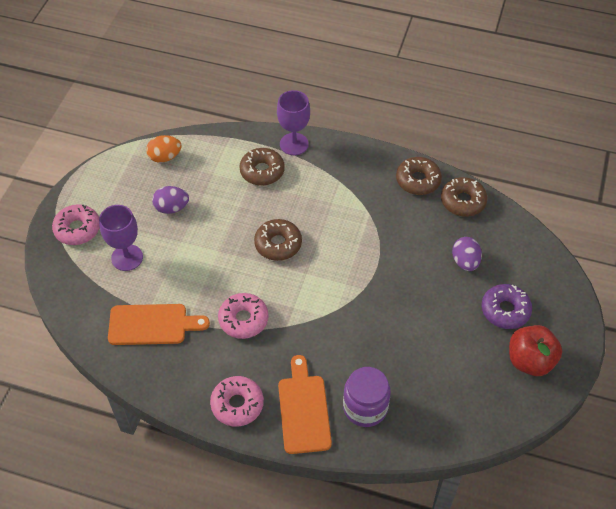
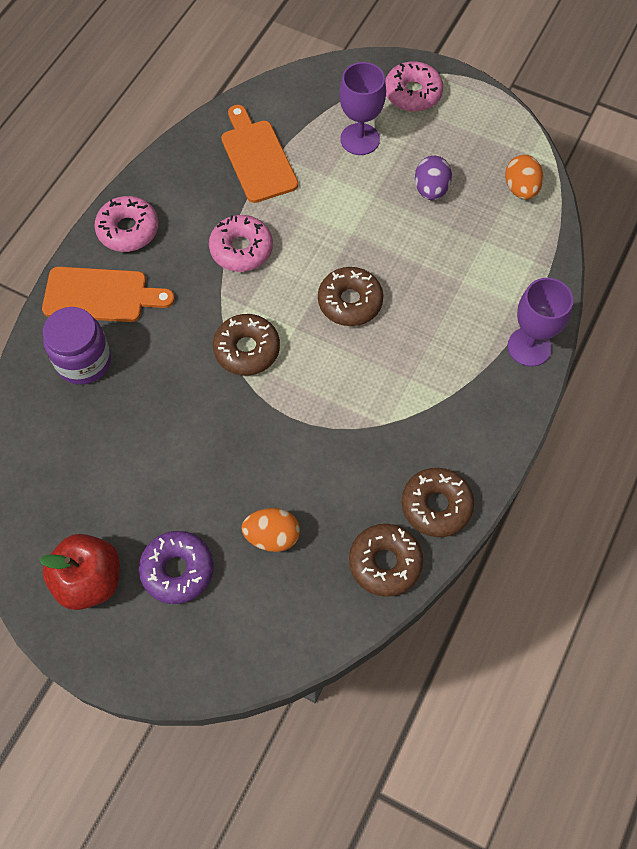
camera: 100 degrees right, 10 degrees up
(152, 324) = (257, 158): orange cutting board -> orange cutting board turned 150 degrees clockwise
(262, 171) = (481, 299): brown donut -> brown donut (247, 349)
(465, 262) = (272, 536): purple egg -> orange egg

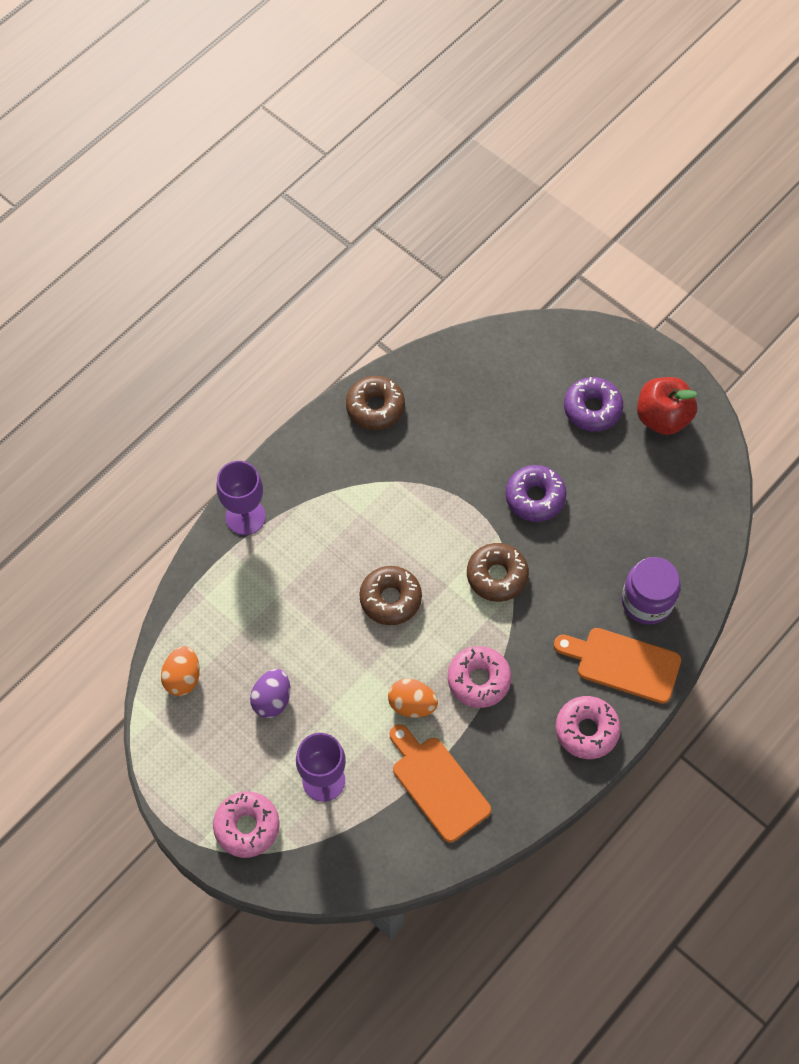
camera: 165 degrees left, 0 degrees up
(224, 443) = (535, 497): none -> purple donut
(257, 158) = (437, 785): orange cutting board -> orange cutting board turned 150 degrees clockwise
(272, 536) = (512, 416): orange egg -> orange egg (412, 704)
(385, 563) = (429, 376): brown donut -> none

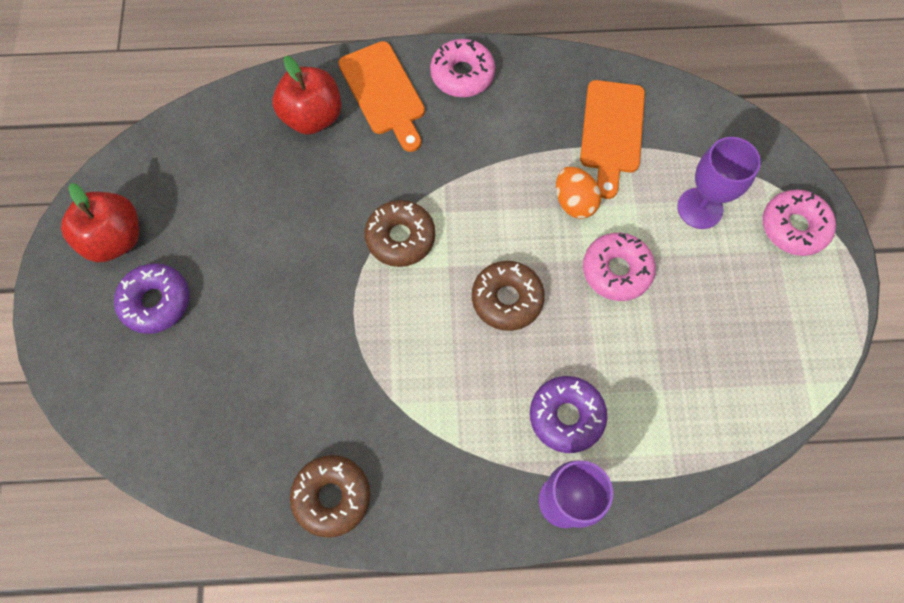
camera: 135 degrees left, 5 degrees up
(183, 678) = (754, 395): orange egg -> none
(272, 700) = (688, 306): purple egg -> none
(478, 680) = (503, 174): pink donut -> pink donut (616, 270)
(535, 497) = (296, 272): purple donut -> purple donut (566, 416)
(647, 601) = (312, 117): purple jar -> red apple

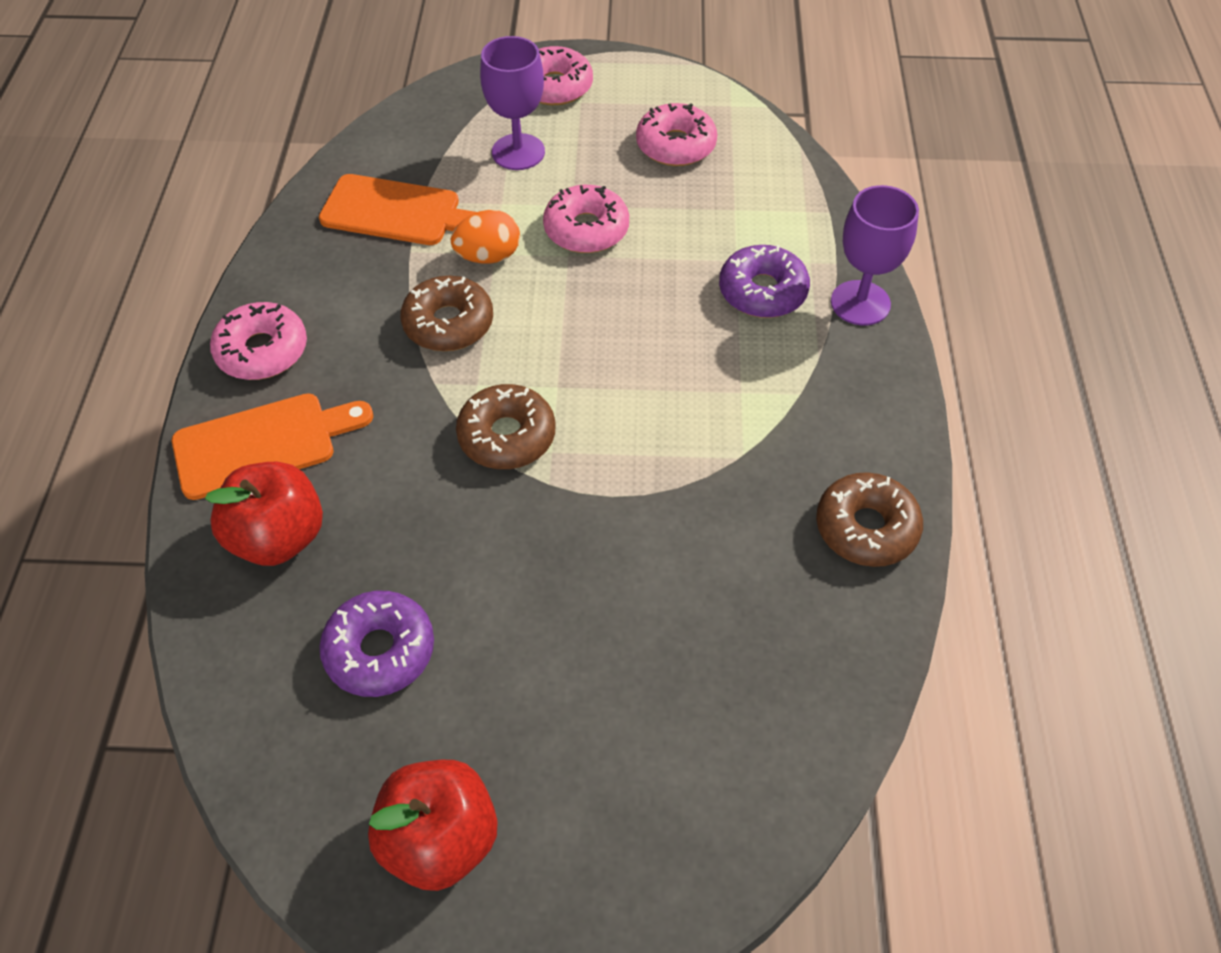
camera: 85 degrees left, 15 degrees down
(156, 302) = (566, 764): purple donut -> purple donut (380, 650)
(507, 299) = (611, 331): brown donut -> brown donut (448, 323)
(737, 336) = (675, 145): none -> pink donut

